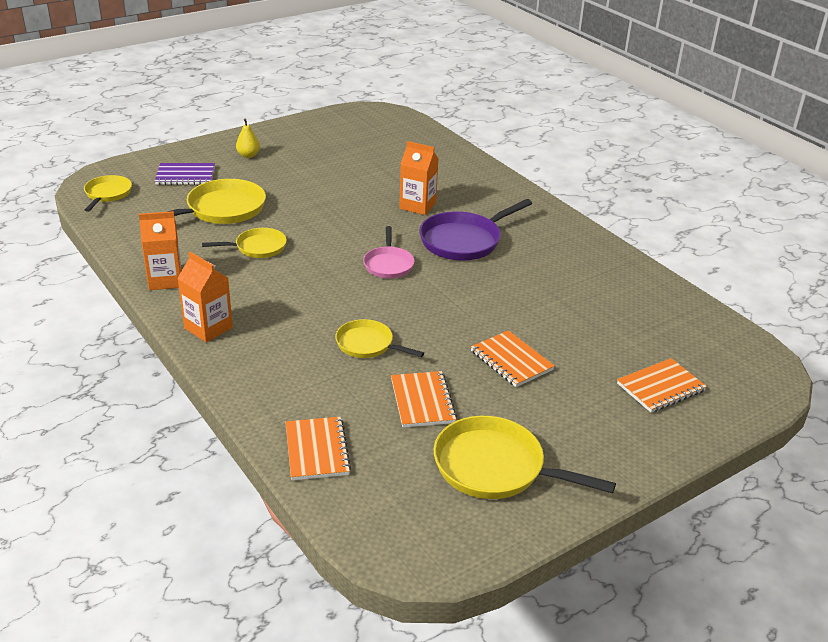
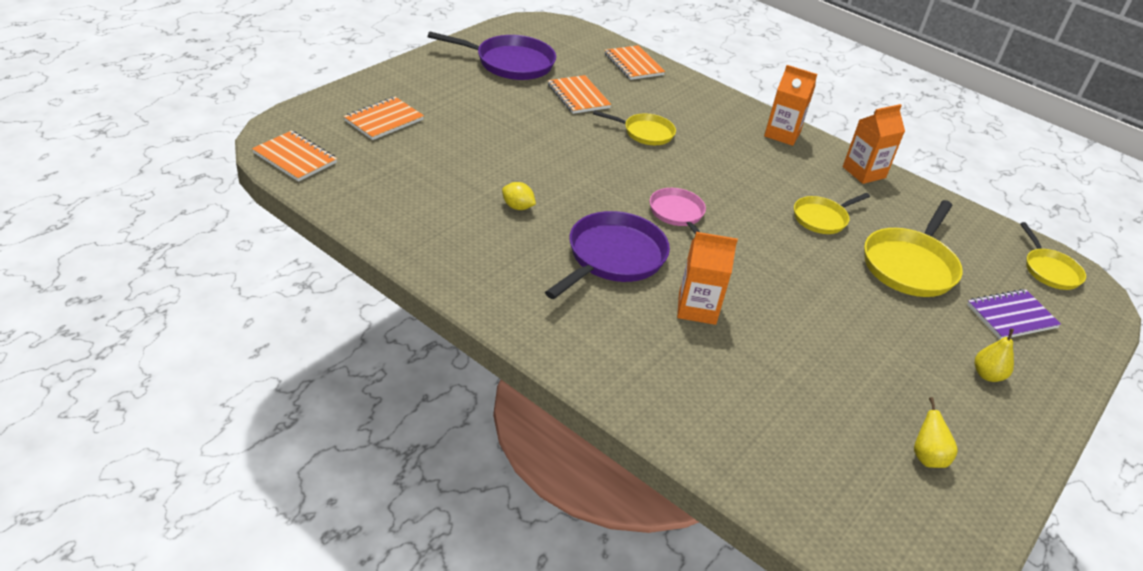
camera: 160 degrees right, 5 degrees up
(331, 135) = (927, 457): none -> yellow pear
(495, 467) = (510, 63): yellow pan -> purple pan
(511, 361) = (518, 130): orange notebook -> orange notebook (295, 158)
(531, 285) = (517, 207): none -> yellow lemon

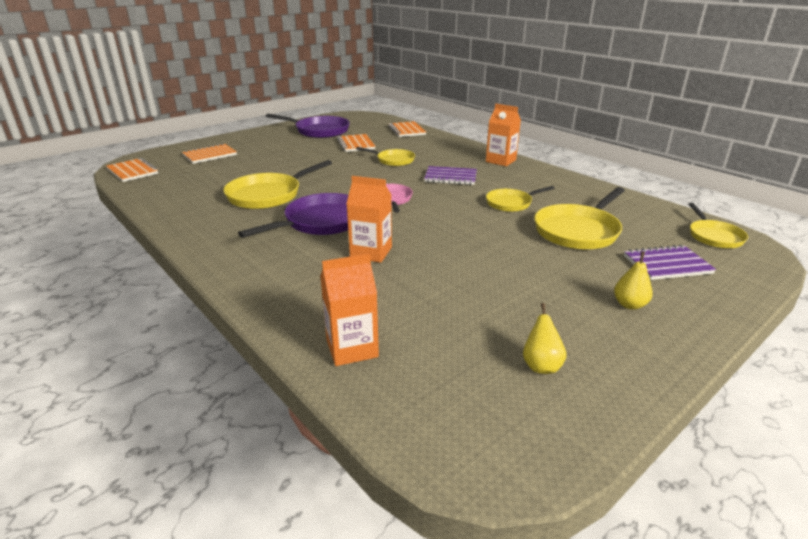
camera: 15 degrees right, 10 degrees down
(517, 207) = (268, 195): yellow lemon -> yellow pan
(733, 169) = (450, 177): none -> purple notebook
(864, 172) = (559, 179): orange carton -> orange carton (352, 348)

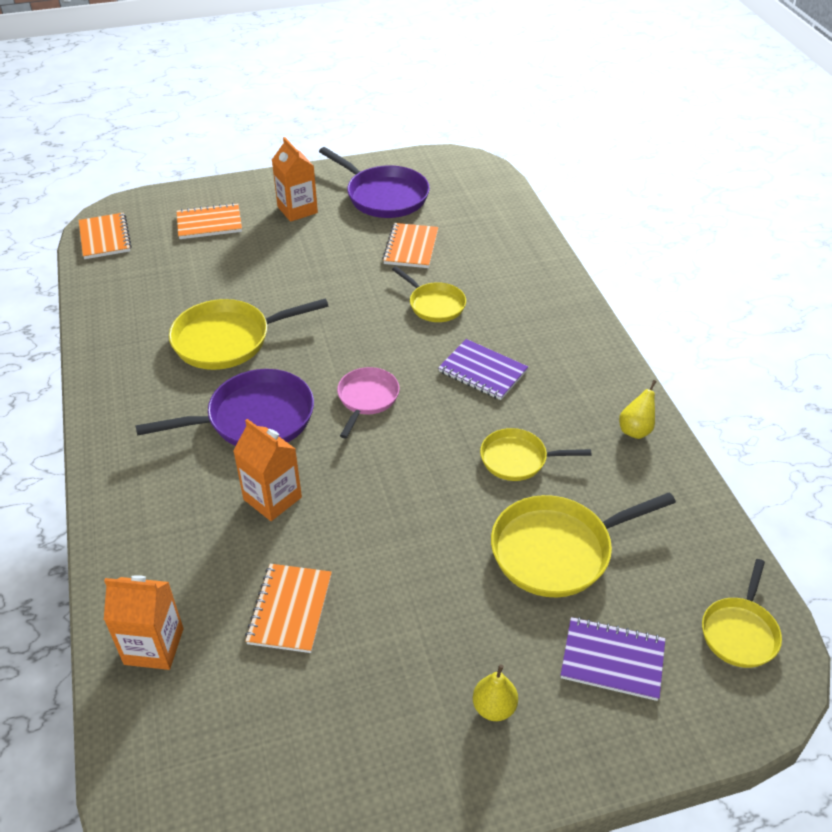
camera: 25 degrees right, 15 degrees up
(406, 130) = (509, 228): orange notebook -> orange notebook (290, 609)
(500, 161) = (588, 351): orange carton -> orange carton (297, 210)
(541, 365) = (315, 752): yellow pear -> yellow pear (635, 430)

